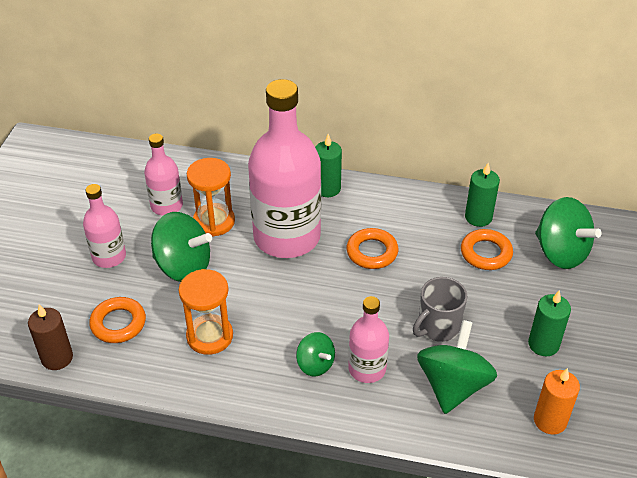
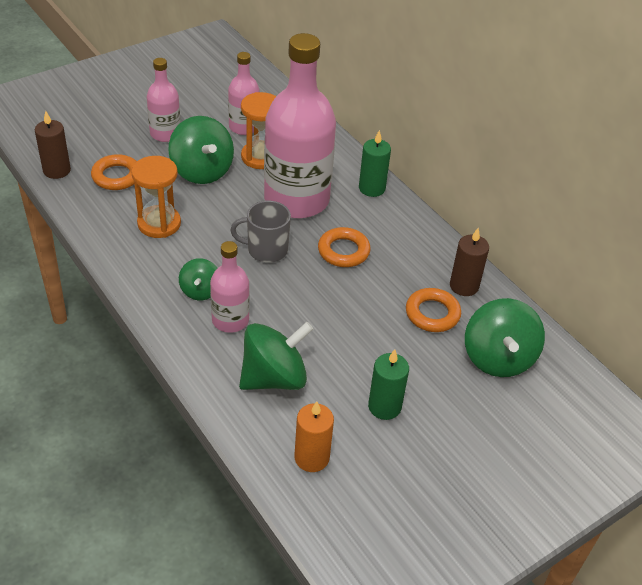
camera: 40 degrees right, 0 degrees up
(438, 327) = (319, 333): grey mug -> grey mug (266, 250)
(478, 217) = (464, 286): green candle -> brown candle

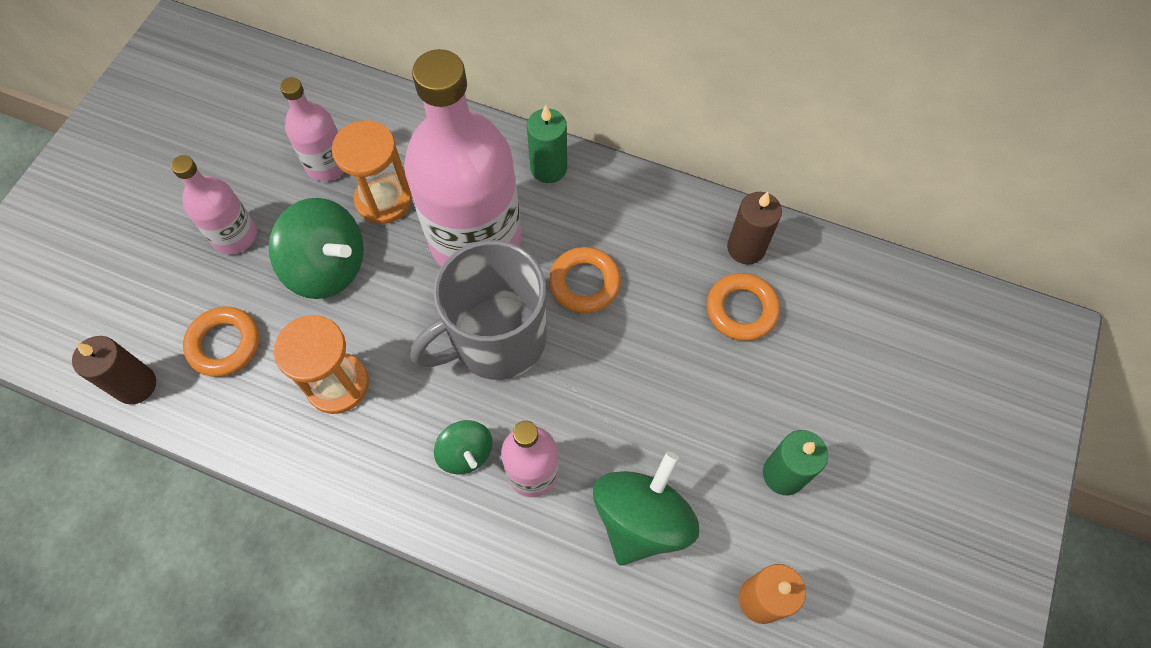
camera: 30 degrees left, 20 degrees up
(266, 250) = (496, 339): grey mug -> grey mug, size x1.68
(498, 358) = (847, 325): green spinning top -> none

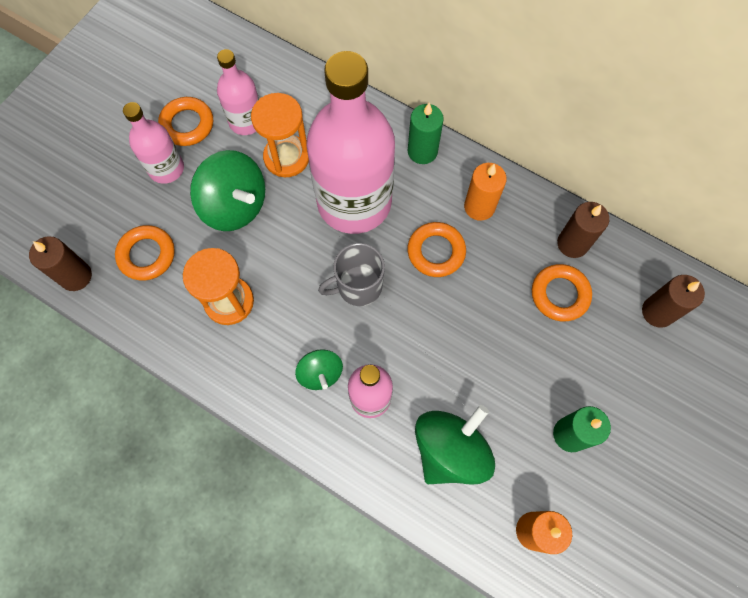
camera: 10 degrees right, 5 degrees up
(254, 179) = (187, 124): none -> orange ring
(496, 339) = (358, 286): grey mug -> grey mug, size x0.59
(628, 222) = (479, 207): none -> orange candle
(860, 311) = (657, 312): none -> brown candle

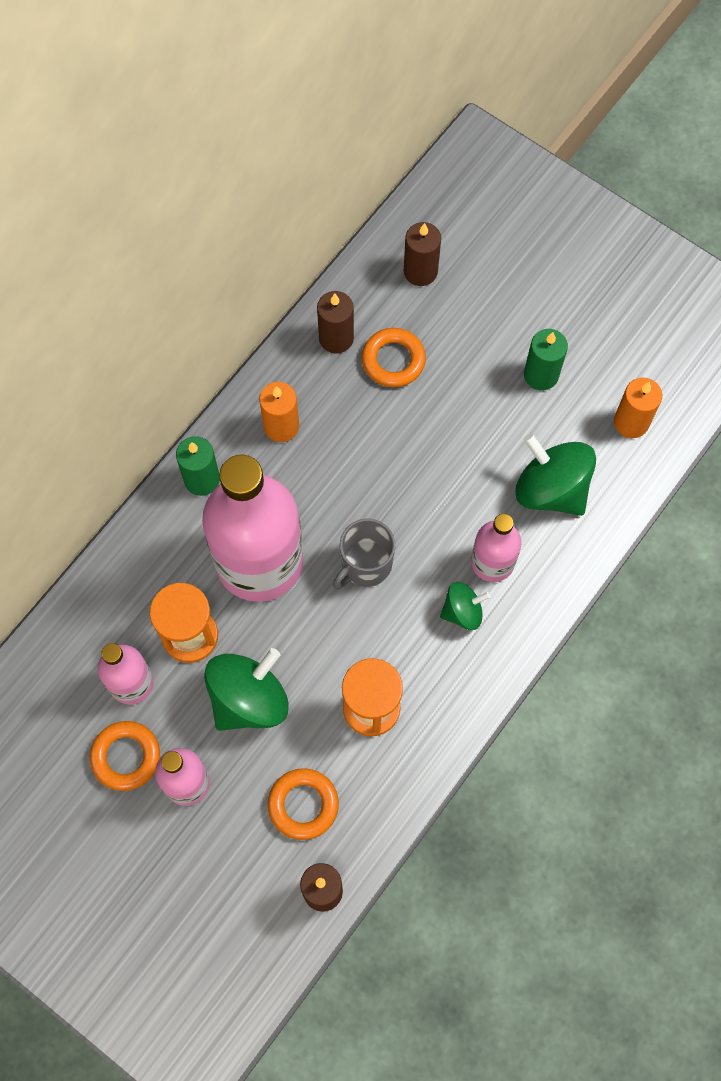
camera: 85 degrees left, 0 degrees up
(358, 286) = (365, 565): grey mug -> grey mug turned 60 degrees clockwise
(436, 252) = (331, 478): orange ring -> none

